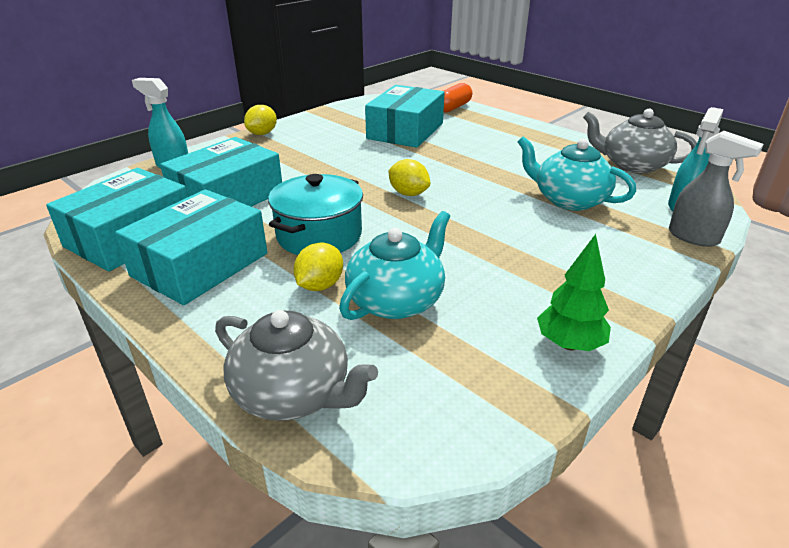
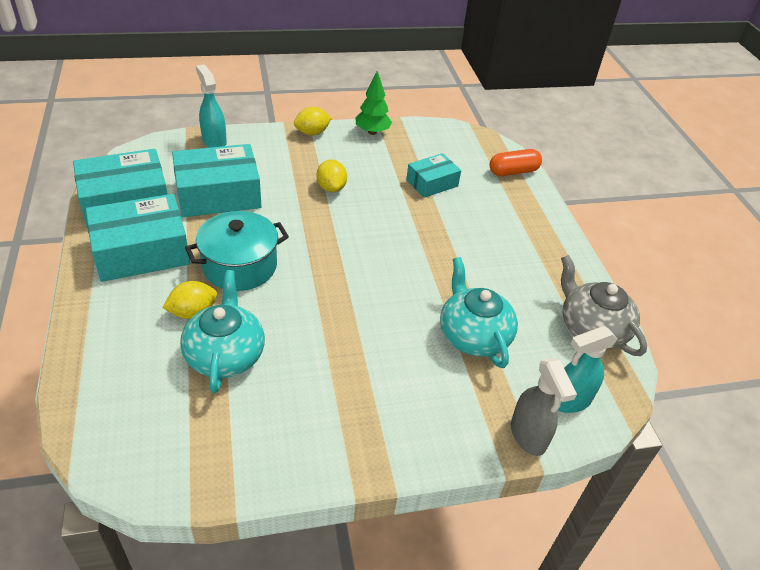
camera: 30 degrees right, 10 degrees up
(293, 393) = (93, 386): grey teapot -> none
(396, 300) = (225, 354): turquoise teapot -> turquoise teapot turned 75 degrees counterclockwise
(405, 131) = (432, 183): turquoise box -> turquoise box, size x0.58
(408, 193) = (349, 258): yellow lemon -> yellow lemon (331, 188)
(569, 344) = (291, 462): green tree -> green tree (372, 132)

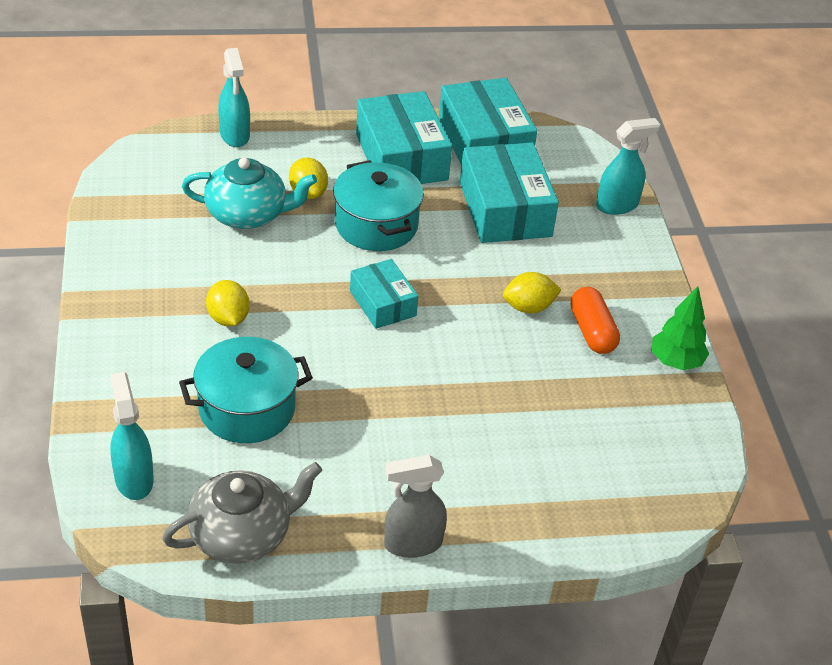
camera: 95 degrees right, 0 degrees up
(88, 376) = (235, 135): none -> turquoise spray bottle
(312, 133) = (658, 297): yellow lemon -> yellow lemon (228, 318)
(432, 183) = (552, 414): turquoise box -> turquoise box (382, 303)
(473, 335) = (247, 409): turquoise teapot -> turquoise pot
(513, 172) = (596, 524): orange capsule -> orange capsule (592, 331)
(528, 436) = (96, 429): grey spray bottle -> grey spray bottle (412, 543)

